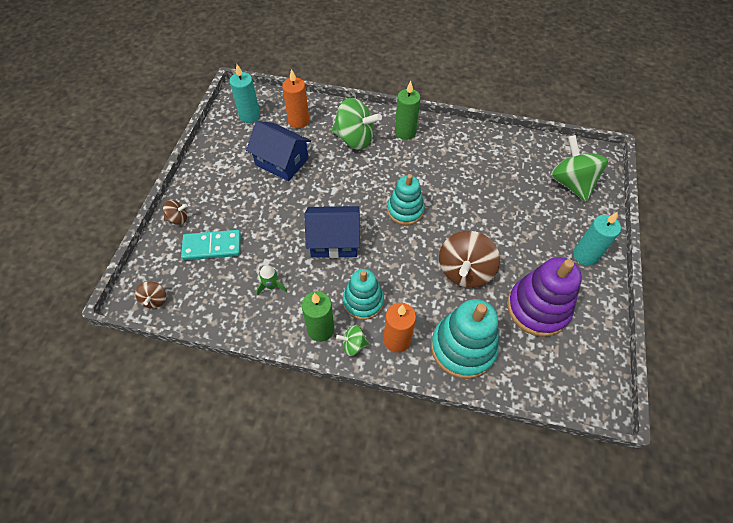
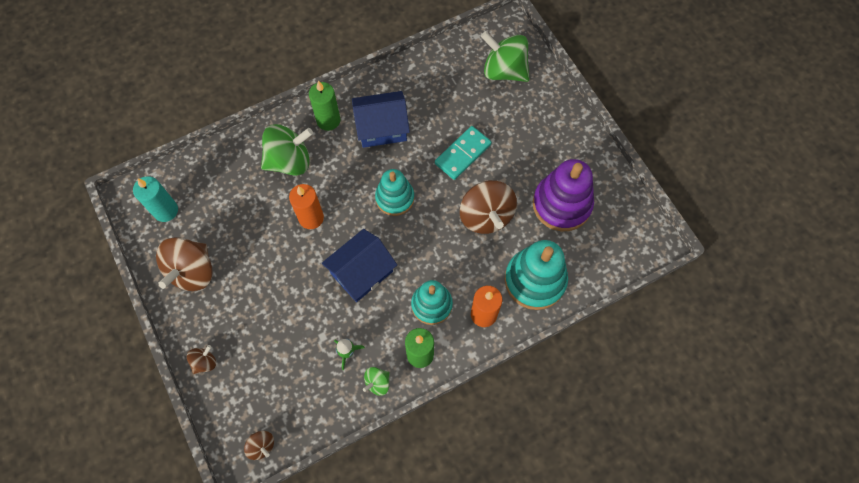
camera: 40 degrees left, 10 degrees up
(212, 246) = (262, 361): turquoise domino -> turquoise domino (462, 154)
(228, 160) = (192, 271): none -> brown spinning top
(282, 161) = (244, 234): blue house -> blue house (382, 128)
(298, 121) = (219, 181): orange candle -> orange candle (311, 218)
(353, 345) = (455, 345): green spinning top -> green spinning top (377, 383)
(585, 255) = (562, 131): turquoise candle -> none

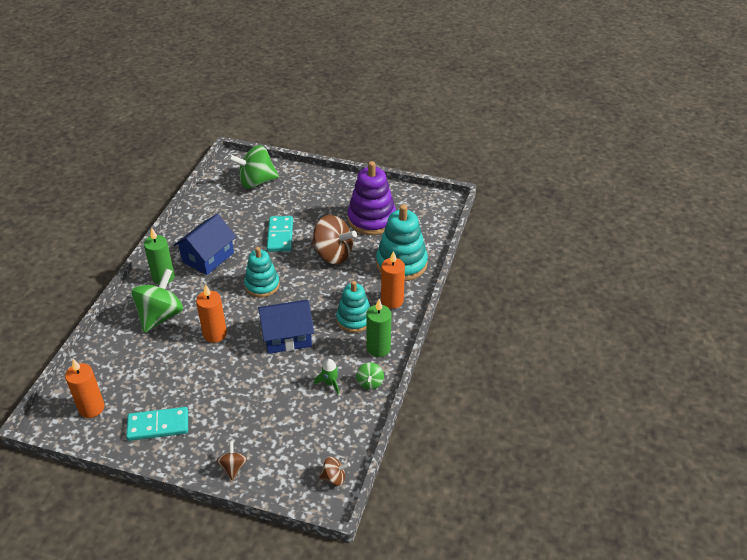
camera: 45 degrees left, 25 degrees down
(165, 210) = (91, 408): turquoise candle -> orange candle
(192, 271) = (158, 426): brown spinning top -> turquoise domino
(361, 272) = (287, 336): blue house -> blue house turned 75 degrees clockwise

